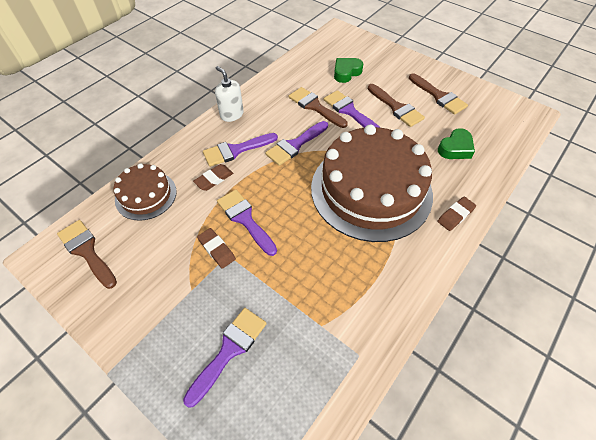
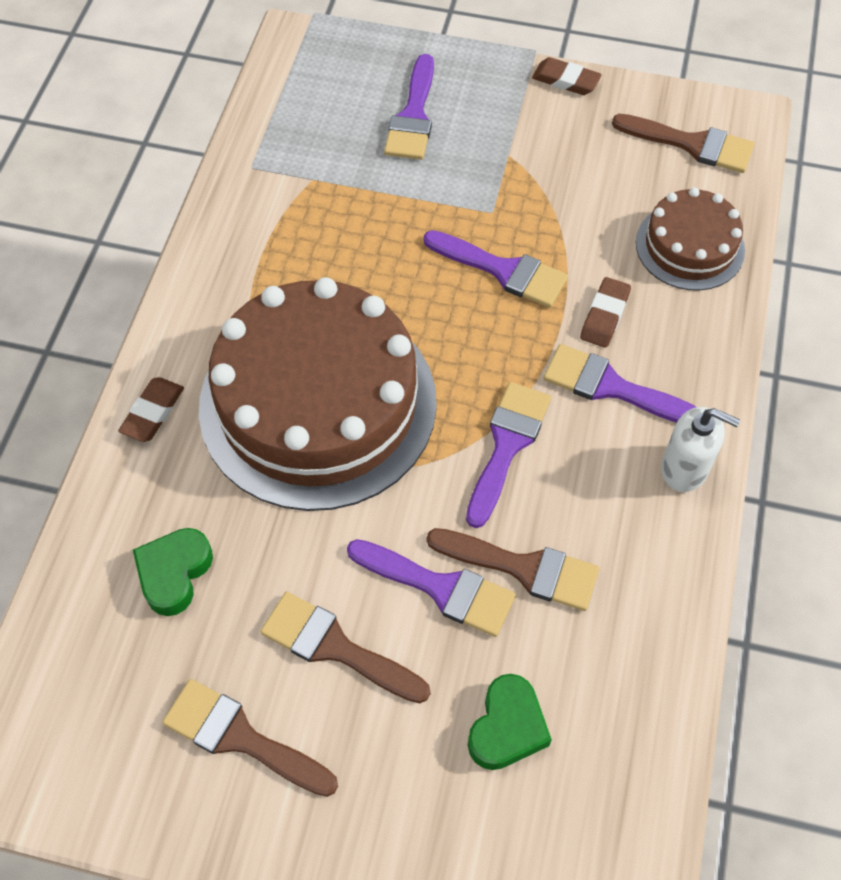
camera: 155 degrees right, 5 degrees up
(217, 249) = (513, 213): brown eraser -> brown eraser (565, 80)
(236, 150) = (611, 387): purple brush -> purple brush turned 105 degrees counterclockwise

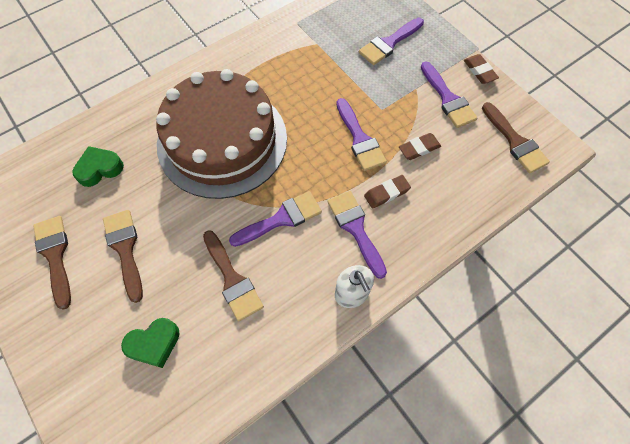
camera: 40 degrees right, 5 degrees up
(152, 412) = (157, 98): brown eraser -> brown eraser (419, 148)
(440, 588) = (190, 259): purple brush -> purple brush (448, 99)
(690, 246) = (463, 190): brown cake -> none

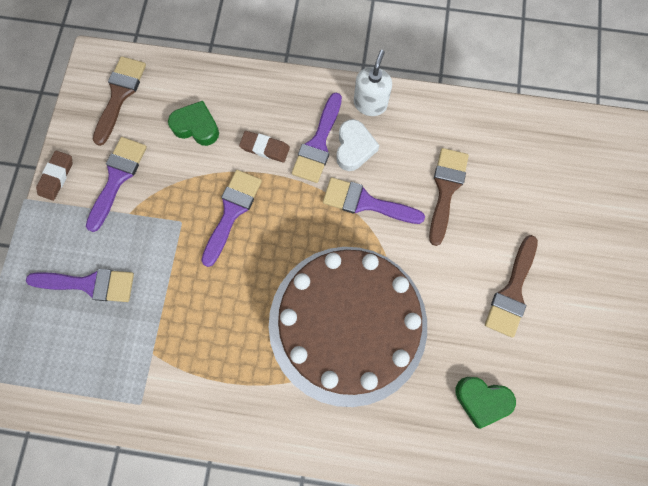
camera: 135 degrees left, 10 degrees up
(55, 255) = (575, 339): brown brush -> none
(154, 343) = (540, 194): green heart -> green heart (196, 127)
(328, 249) = (354, 148): none -> white heart
(419, 148) = (196, 159): brown eraser -> none

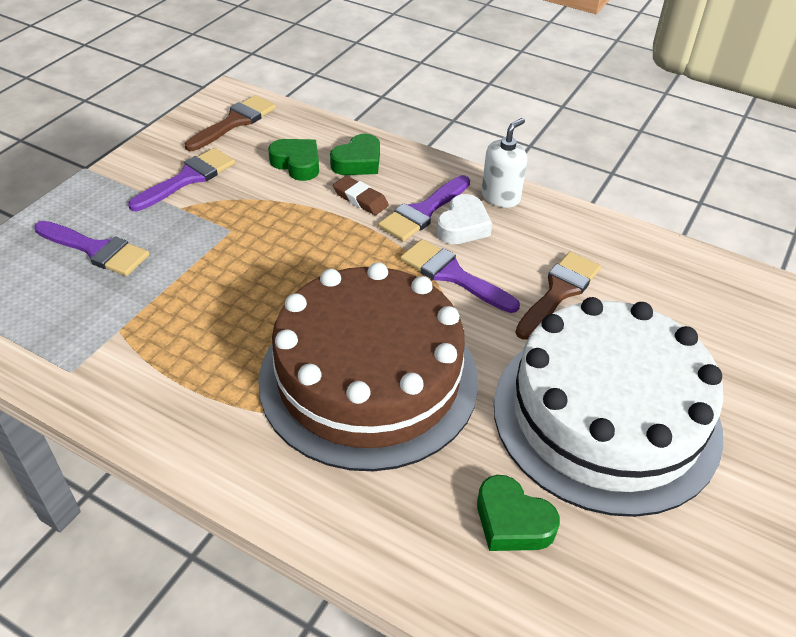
camera: 20 degrees right, 30 degrees down
(56, 177) = (128, 161): brown eraser -> none
(232, 212) = (291, 238): purple brush -> none
(244, 105) = (358, 162): none -> green heart
(512, 292) = (606, 416): brown brush -> white cake

